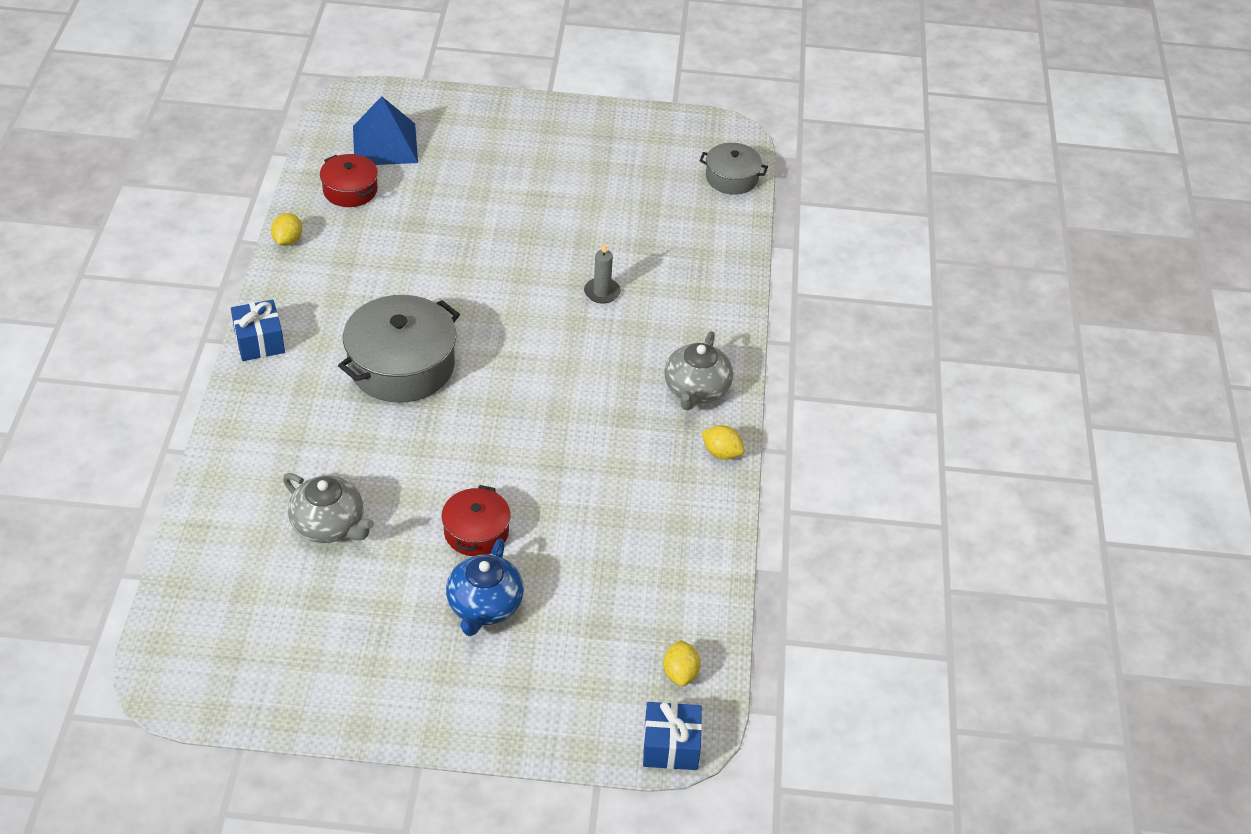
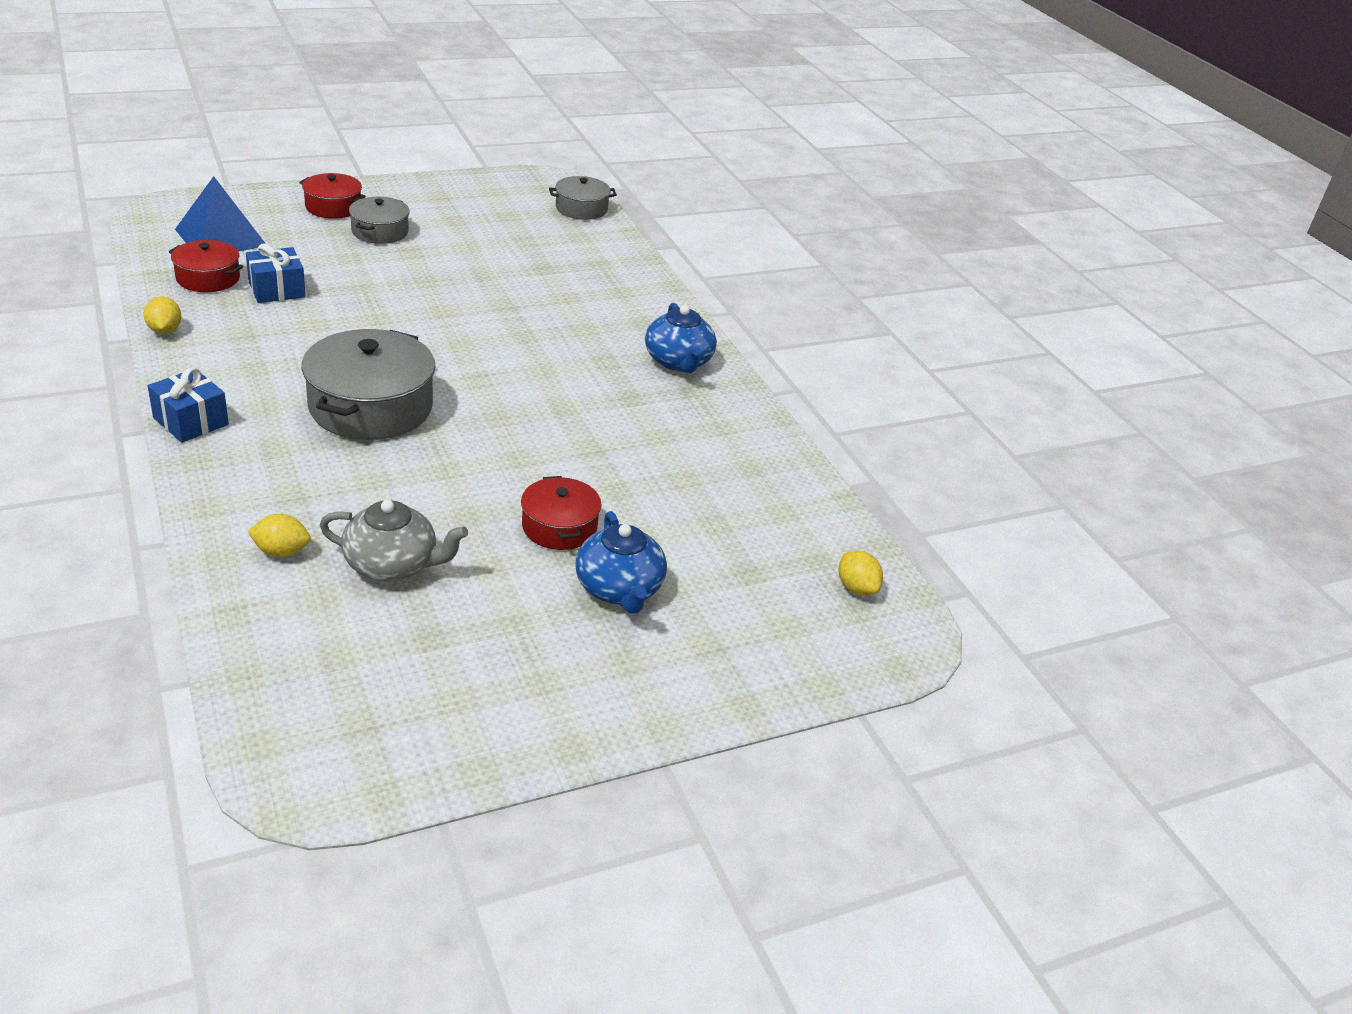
camera: 30 degrees left, 10 degrees down
(500, 127) = (333, 207): none -> red pot
(523, 167) = (380, 231): none -> grey pot
(602, 292) = (530, 309): grey candle -> none
(671, 746) = (901, 653): blue gift -> blue gift (277, 290)
(696, 389) = (678, 362): grey teapot -> blue teapot
(721, 453) = (742, 403): yellow lemon -> yellow lemon (281, 551)

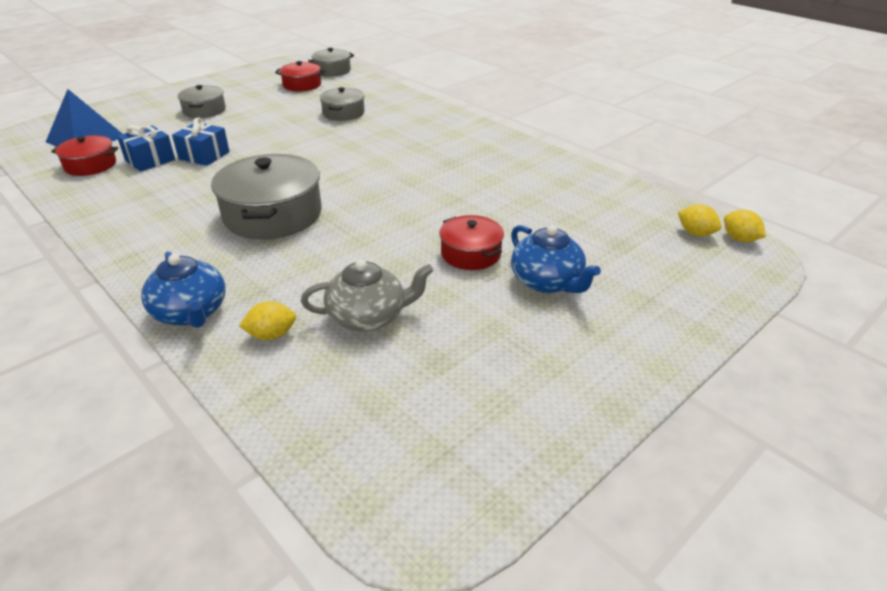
camera: 15 degrees left, 0 degrees up
(164, 330) = (74, 206): yellow lemon -> yellow lemon (739, 239)
(191, 421) = (133, 262): blue gift -> blue gift (204, 155)
(333, 207) = (160, 104): red pot -> red pot (302, 85)
(549, 283) = (343, 113): none -> grey pot
(678, 362) = (464, 135): blue teapot -> blue teapot (191, 313)

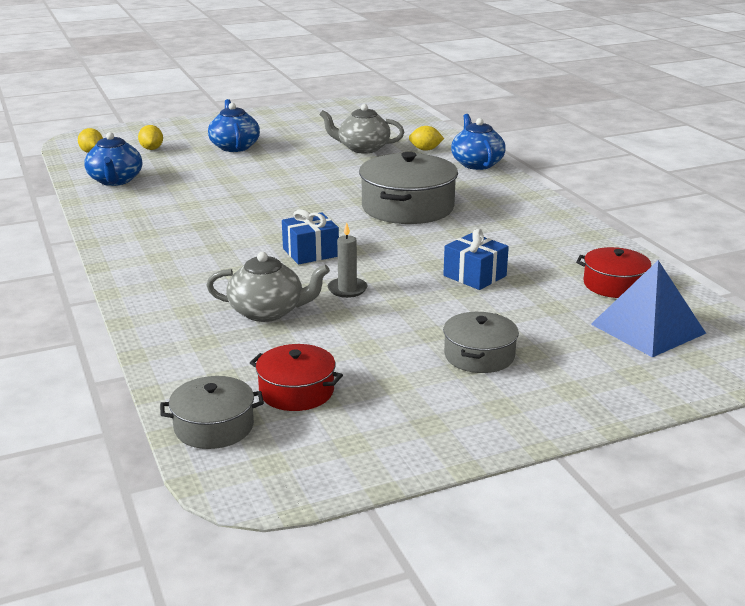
camera: 160 degrees left, 10 degrees down
(150, 160) = (541, 280): blue gift -> blue gift (310, 252)
(298, 132) = (347, 289): none -> grey candle
(343, 113) = (267, 312): grey pot -> grey teapot
(471, 253) = (267, 164): red pot -> none
(598, 196) = (115, 180): none -> blue teapot
(739, 239) = (70, 146): yellow lemon -> yellow lemon (152, 149)

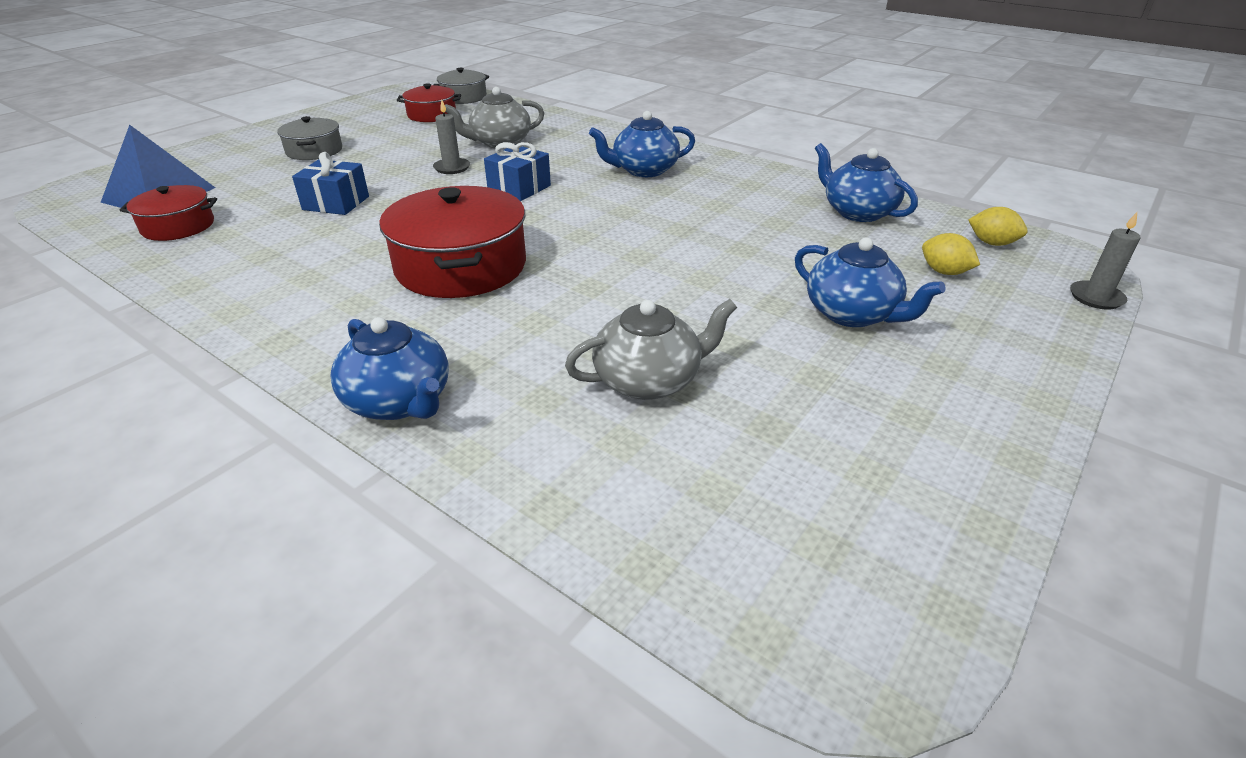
camera: 150 degrees right, 10 degrees up
(115, 129) = (1096, 297): none -> grey candle
(187, 243) = (644, 170): none -> blue teapot
(407, 207) = (461, 266): grey pot -> red pot
(425, 149) = (527, 418): yellow lemon -> none

